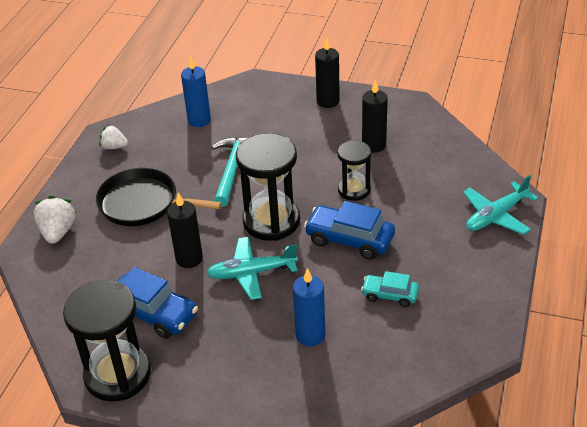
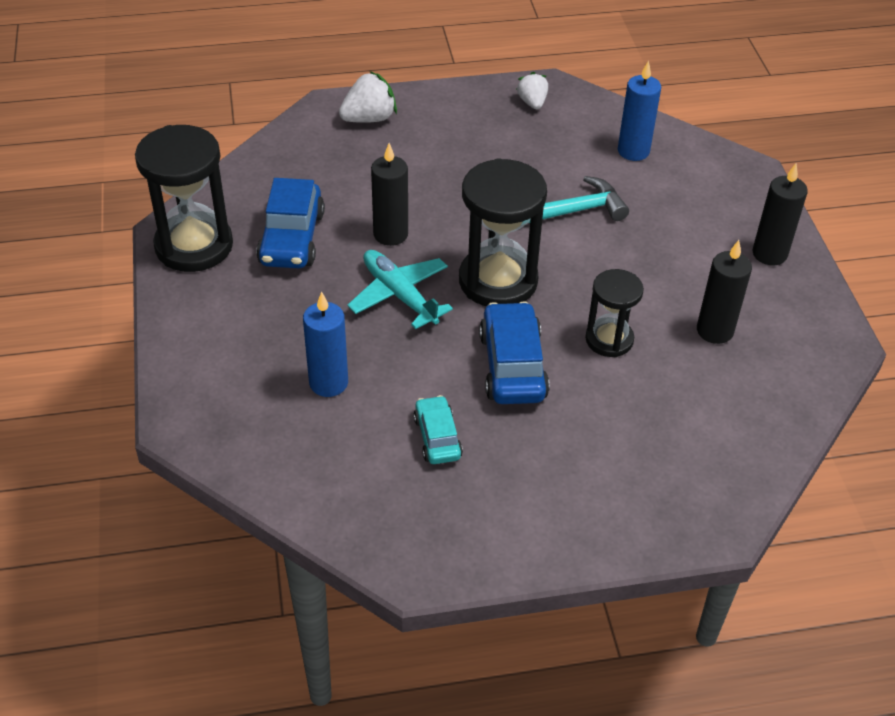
camera: 60 degrees right, 5 degrees up
(143, 203) = (455, 163): black pan -> none
(496, 216) = (663, 511): turquoise plane -> none

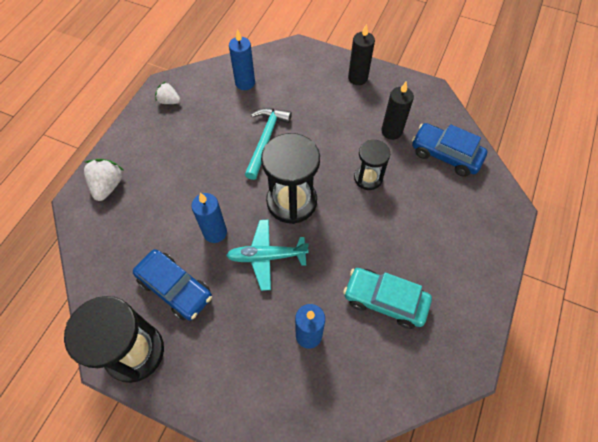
camera: 55 degrees left, 15 degrees up
(390, 234) = (215, 232): black candle -> blue candle
(437, 437) = (385, 300): turquoise car -> turquoise car, size x1.66
(512, 366) = (357, 232): blue car -> blue car (445, 155)

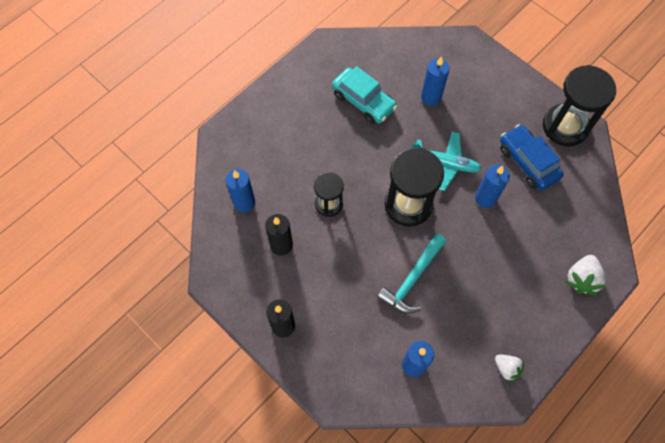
camera: 160 degrees left, 5 degrees up
(445, 155) = (244, 202): blue car -> blue candle

